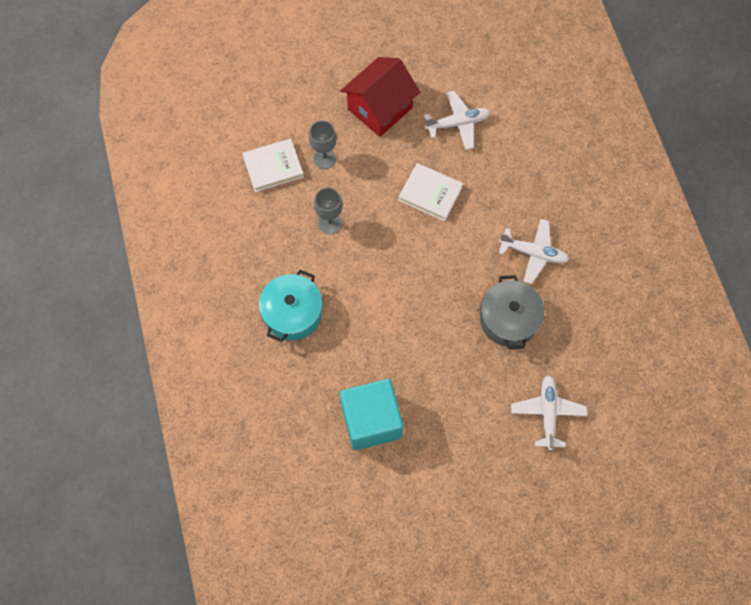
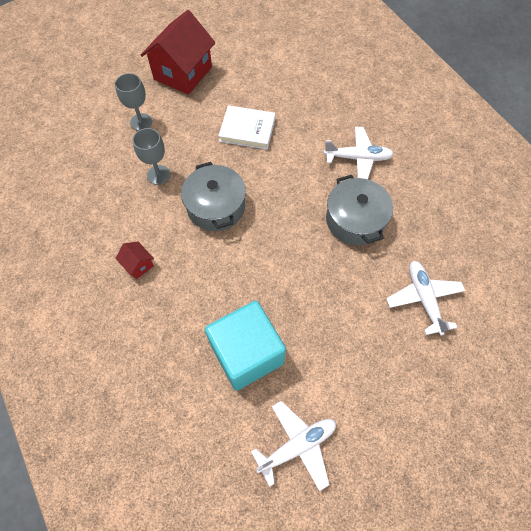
camera: 15 degrees left, 5 degrees down
(273, 167) = (93, 139): white book -> none
(292, 313) = (138, 265): turquoise pot -> red house
(378, 271) = (216, 207): none -> grey pot
(457, 123) = (255, 71): white plane -> white plane (297, 445)

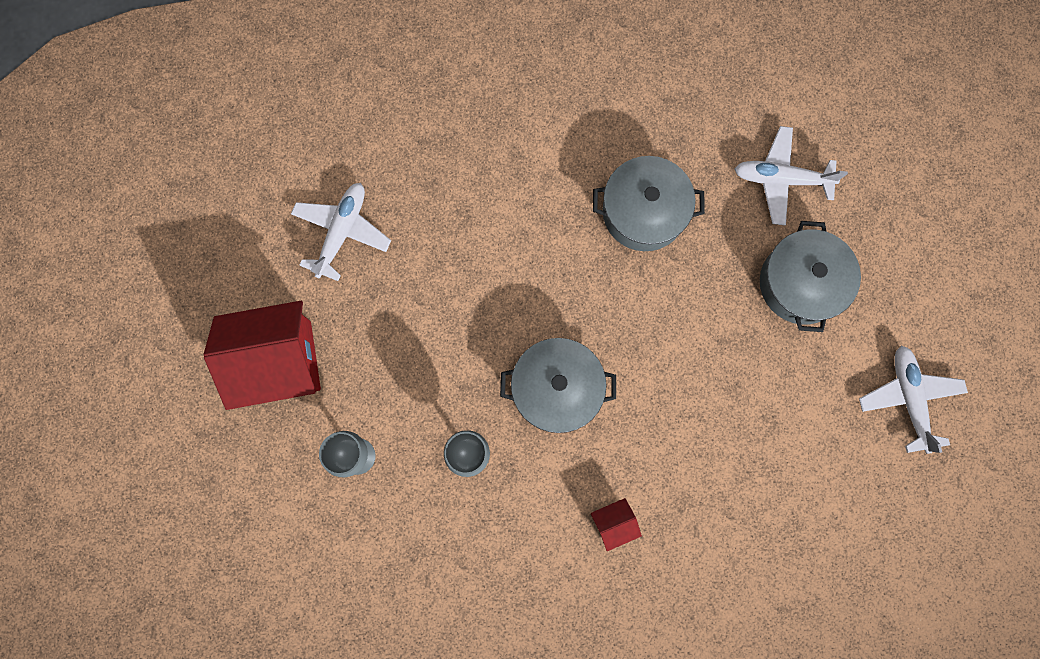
camera: 70 degrees left, 15 degrees up
(183, 73) = (279, 362): red house -> red house turned 60 degrees counterclockwise
(247, 130) = (436, 299): white book -> none
(247, 353) = (784, 418): turquoise cube -> none
(352, 335) = (800, 283): none -> grey pot
(358, 158) = (546, 165): white plane -> white plane (342, 232)

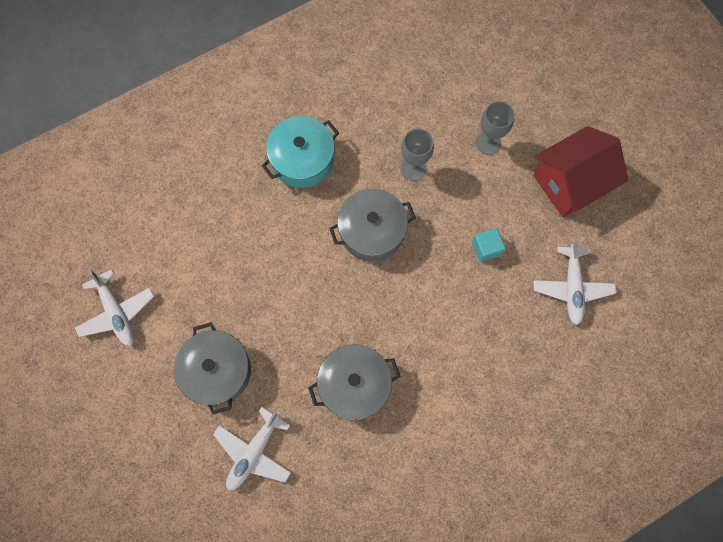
camera: 160 degrees right, 5 degrees down
(423, 315) = (486, 248): none -> turquoise cube
(613, 523) = (302, 159): red house -> turquoise pot
(781, 179) = (254, 452): white plane -> white plane turned 135 degrees clockwise

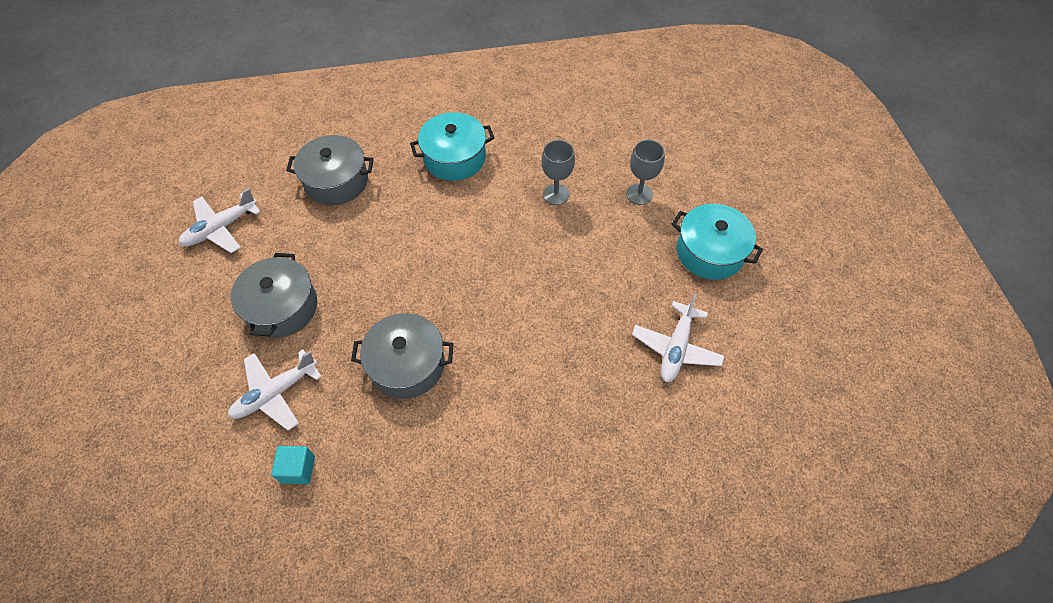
camera: 20 degrees right, 15 degrees down
(117, 312) = (221, 228): white plane -> white plane turned 60 degrees clockwise
(372, 231) = (491, 234): grey pot -> grey pot (336, 181)
(486, 248) = (599, 284): turquoise cube -> turquoise cube (298, 469)
(569, 183) = (710, 252): red house -> turquoise pot

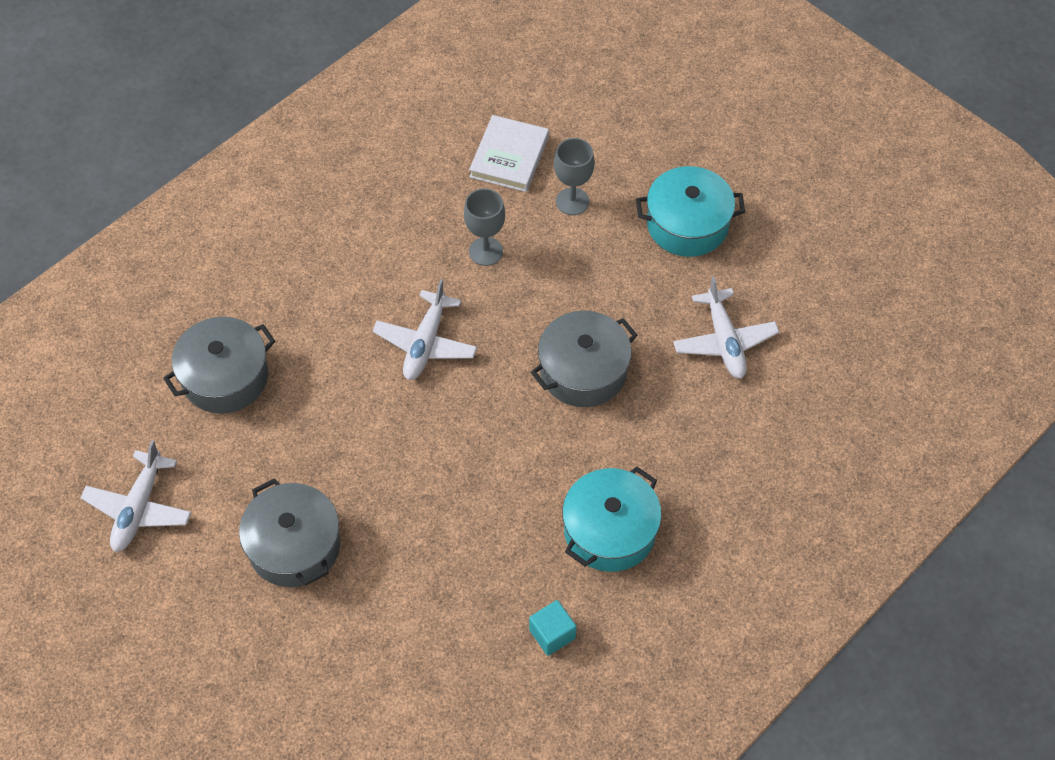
camera: 35 degrees left, 0 degrees up
(276, 393) = (370, 630): white plane -> white plane (426, 343)
(298, 469) = (459, 680): turquoise cube -> turquoise cube (552, 634)
(407, 365) = (480, 518): grey pot -> grey pot (583, 371)
(454, 158) = (339, 272): turquoise pot -> turquoise pot (609, 531)
(619, 145) = (509, 157): none -> white book

